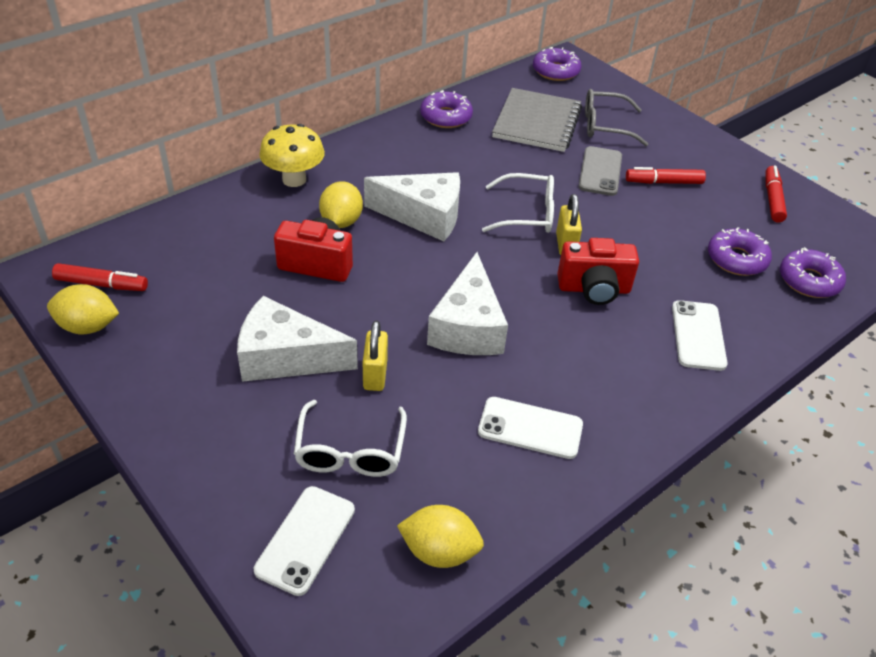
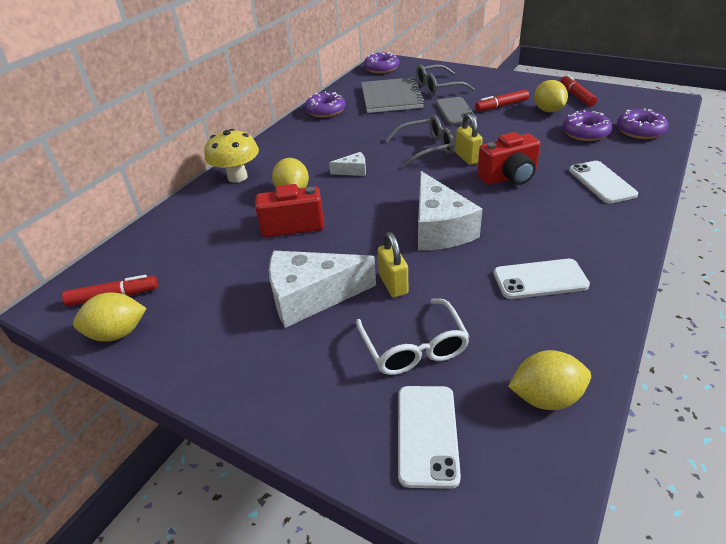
camera: 15 degrees left, 5 degrees down
(423, 216) = (353, 171): white cheese -> white cheese, size x0.47
(527, 214) = (426, 148): white glasses -> grey glasses
(717, 209) = (548, 110): none -> yellow lemon

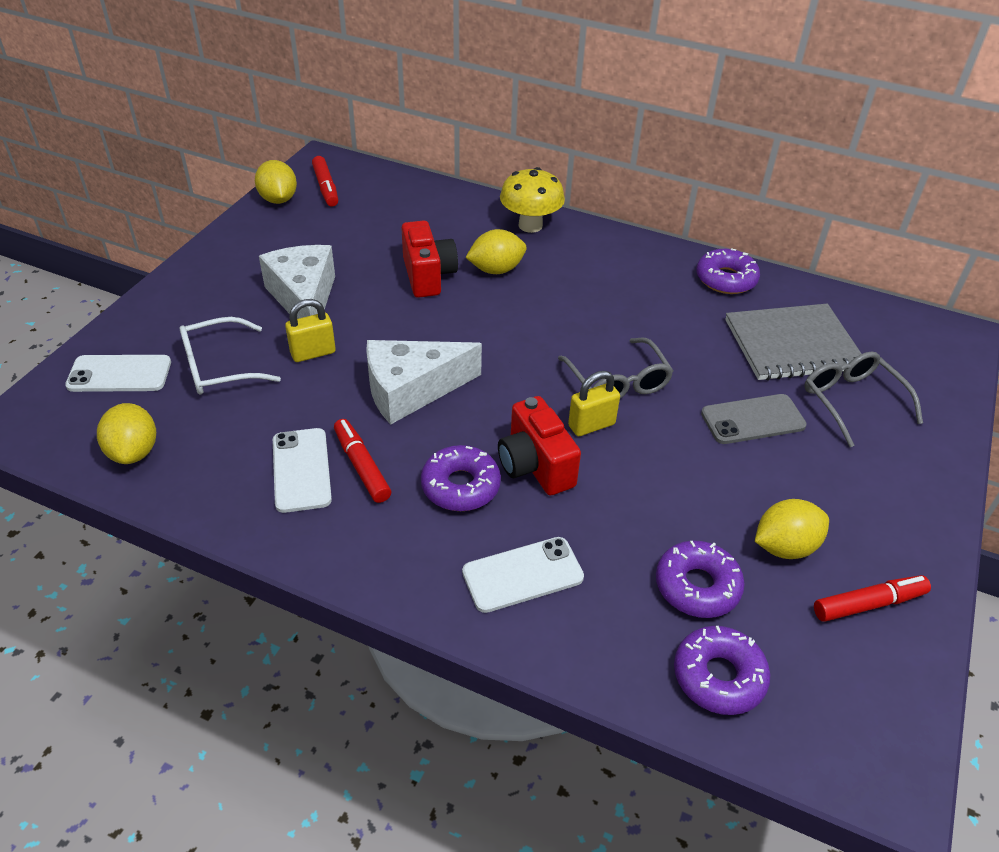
camera: 80 degrees right, 5 degrees up
(353, 171) = (548, 314): white cheese -> none
(381, 68) = (917, 331): purple donut -> purple donut (460, 486)
(501, 106) = (790, 481): red marker -> red marker (362, 466)

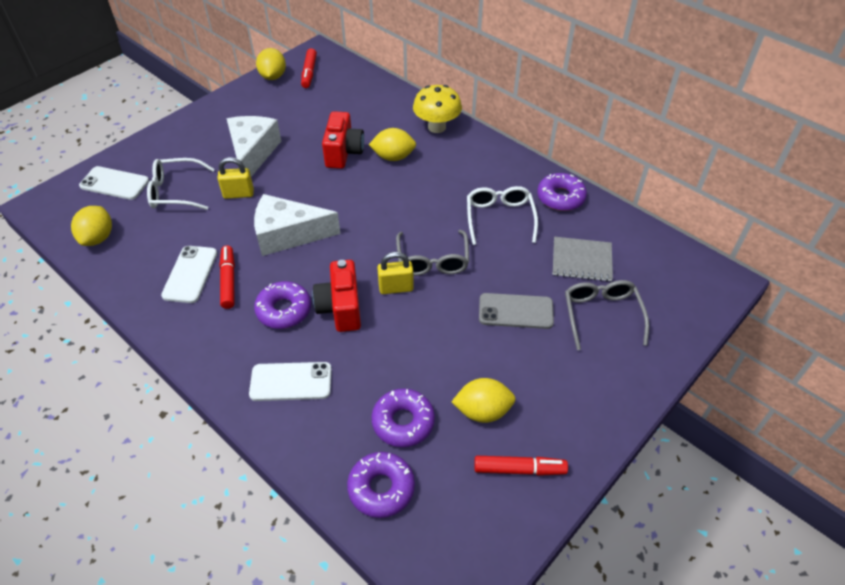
camera: 20 degrees right, 5 degrees up
(669, 316) = (499, 218): none -> white glasses
(792, 345) = (581, 260): grey notebook -> grey notebook, size x0.67

